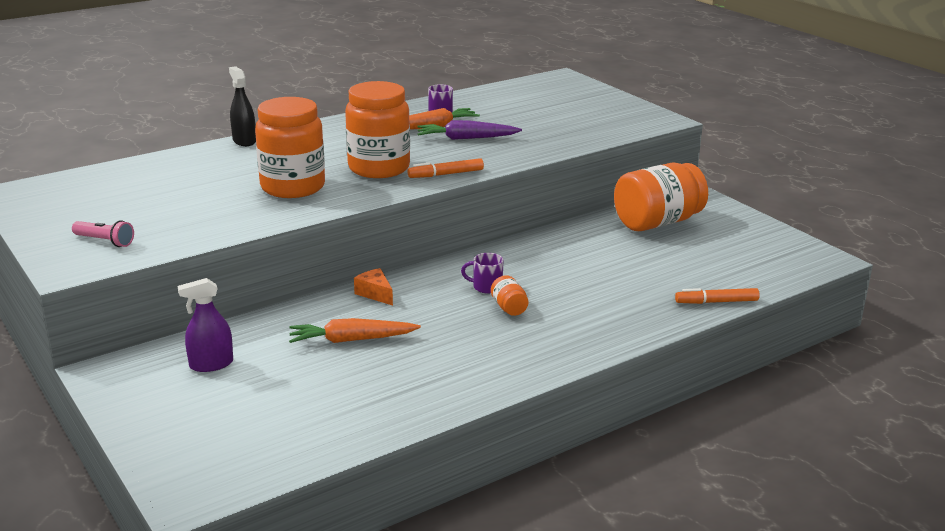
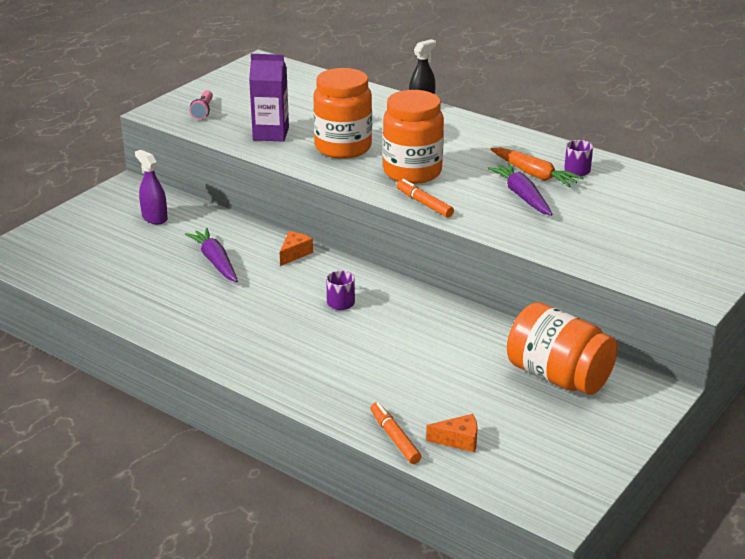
camera: 70 degrees right, 5 degrees up
(216, 215) = (271, 134): none -> purple carton
(351, 340) = (215, 261): orange carrot -> purple carrot
(509, 308) = (309, 321): orange jar -> none
(729, 277) = (458, 440): none -> orange cheese

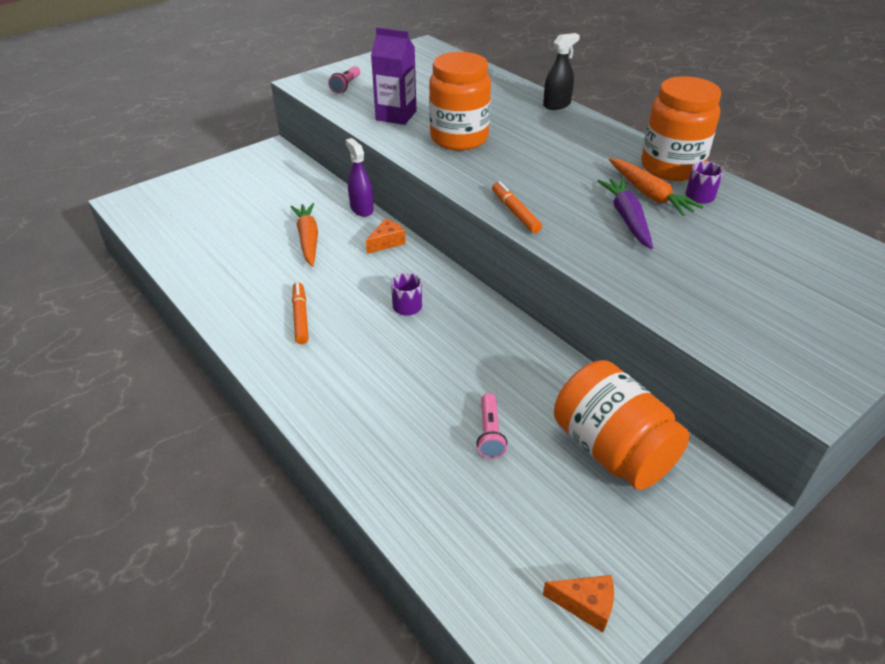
camera: 15 degrees right, 10 degrees up
(154, 218) = (277, 185): purple spray bottle -> purple spray bottle (361, 209)
(215, 261) = (308, 239): purple carrot -> orange carrot
(395, 438) = (390, 500): orange marker -> orange marker (301, 317)
(412, 172) = (518, 174): orange jar -> orange jar (671, 167)
(455, 382) = (490, 433): none -> pink flashlight
(458, 440) = (462, 520): orange cheese -> orange cheese (585, 605)

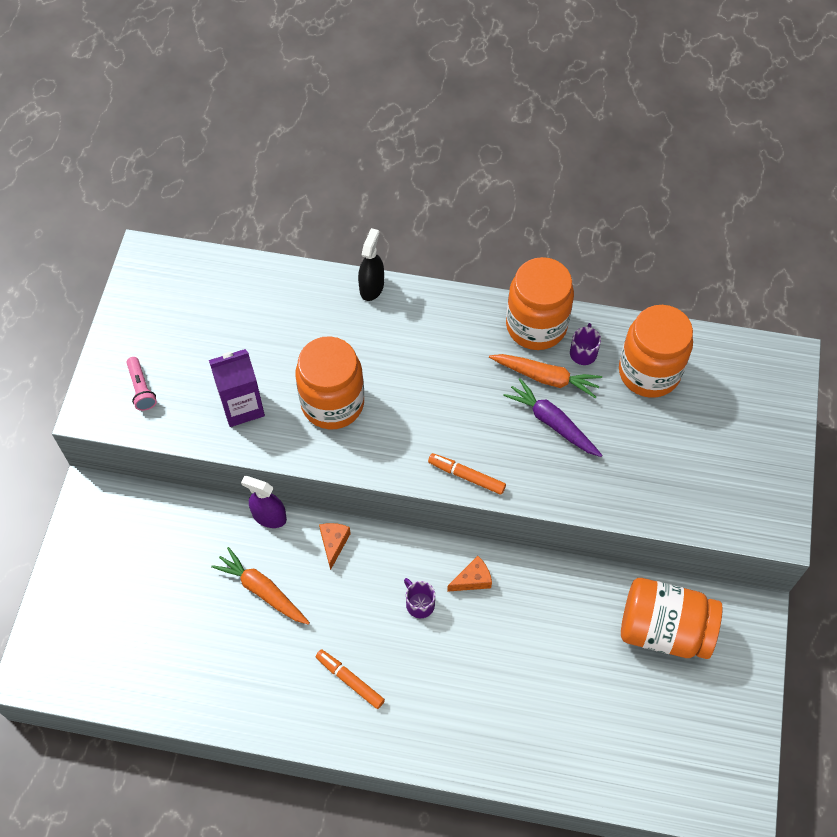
camera: 40 degrees left, 20 degrees up
(490, 433) = (581, 678): pink flashlight -> none
(585, 605) = (730, 756): orange cheese -> orange cheese (472, 579)
(757, 231) = (649, 372): none -> orange jar

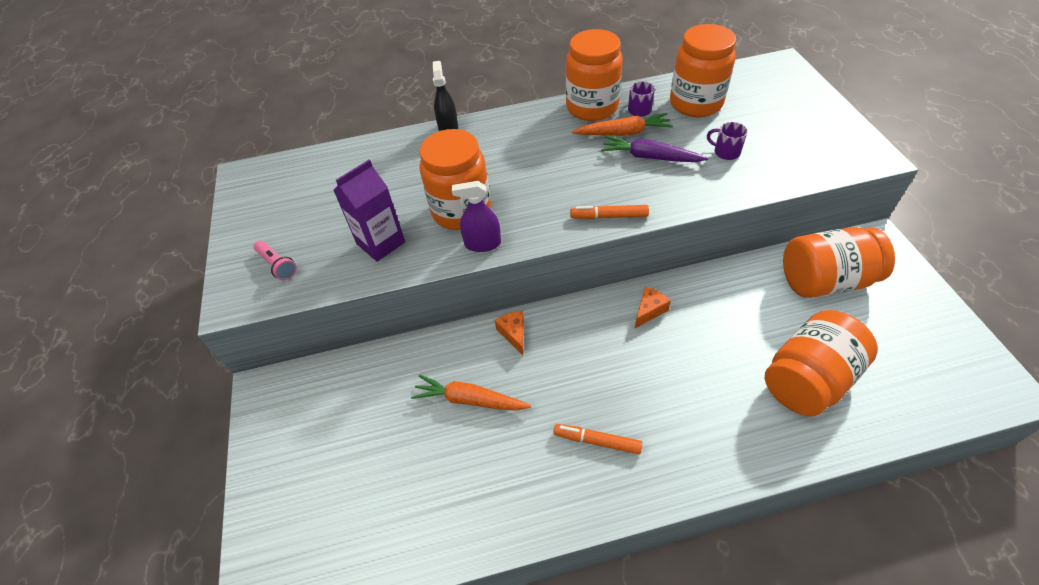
camera: 20 degrees left, 10 degrees down
(269, 517) = (444, 337): purple spray bottle -> purple spray bottle (482, 244)
(419, 604) = (617, 348): purple mug -> purple mug (726, 152)
(570, 715) = (807, 379): none -> orange jar

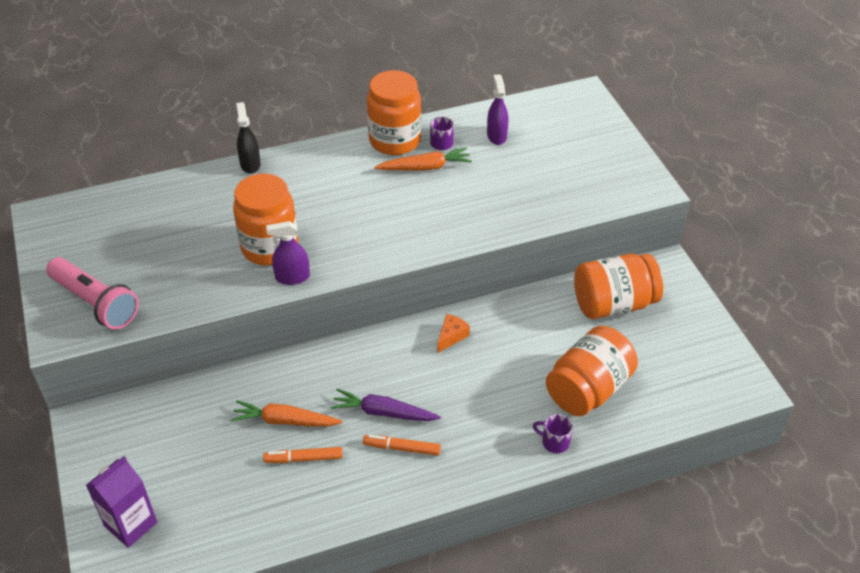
camera: 10 degrees left, 5 degrees down
(277, 265) = (95, 302): pink flashlight -> pink flashlight, size x1.98
(380, 243) = (194, 279): purple carton -> purple carton (131, 524)
(513, 334) = (323, 362): orange cheese -> none
(609, 216) = (410, 249): orange marker -> orange marker (303, 458)
(650, 157) = (450, 191): purple carrot -> purple carrot (383, 412)
(695, 103) = (496, 136): orange jar -> purple spray bottle
(726, 152) = (521, 185): purple mug -> purple mug (554, 442)

